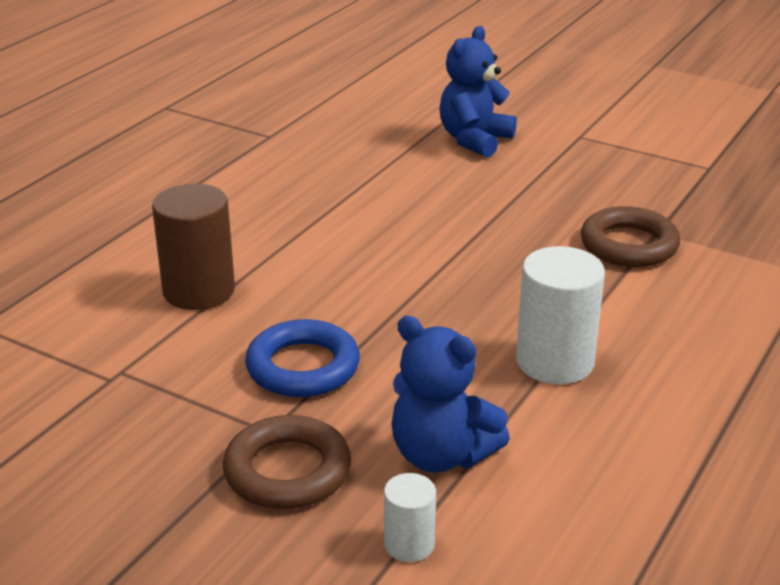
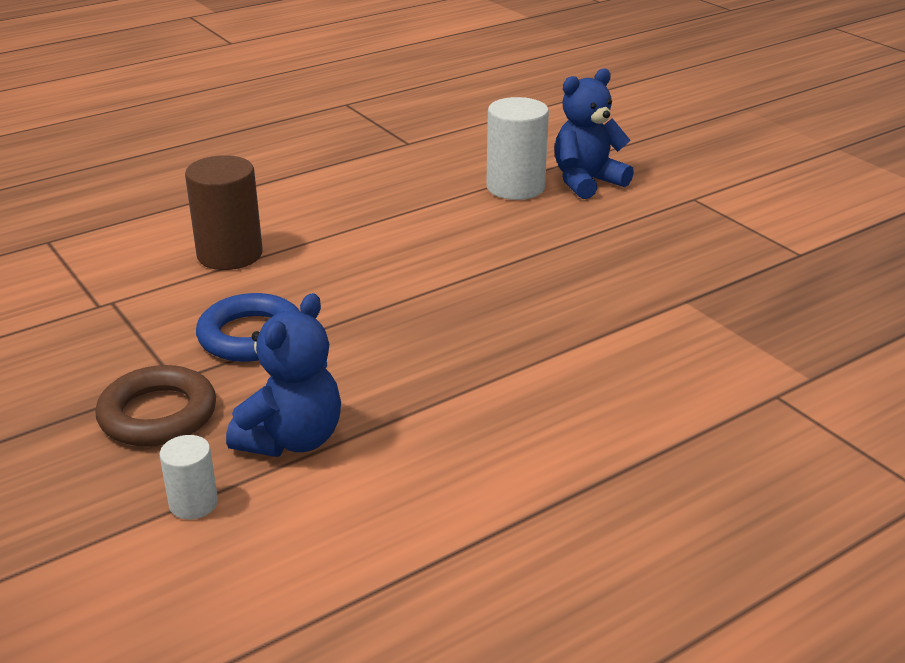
camera: 25 degrees right, 0 degrees up
(441, 455) = (292, 439): blue teddy bear -> blue teddy bear turned 120 degrees counterclockwise
(554, 362) = (469, 390): white cylinder -> white cylinder (515, 187)
(629, 245) = (644, 306): brown ring -> none

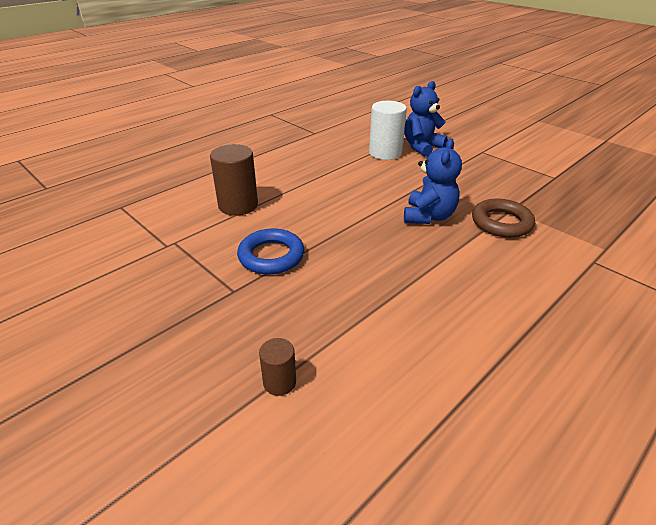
camera: 10 degrees left, 5 degrees up
(158, 414) = (231, 317): brown ring -> brown ring (501, 223)
(193, 503) = (279, 382): white cylinder -> brown cylinder
(292, 439) = (326, 325): blue teddy bear -> blue teddy bear (428, 216)

